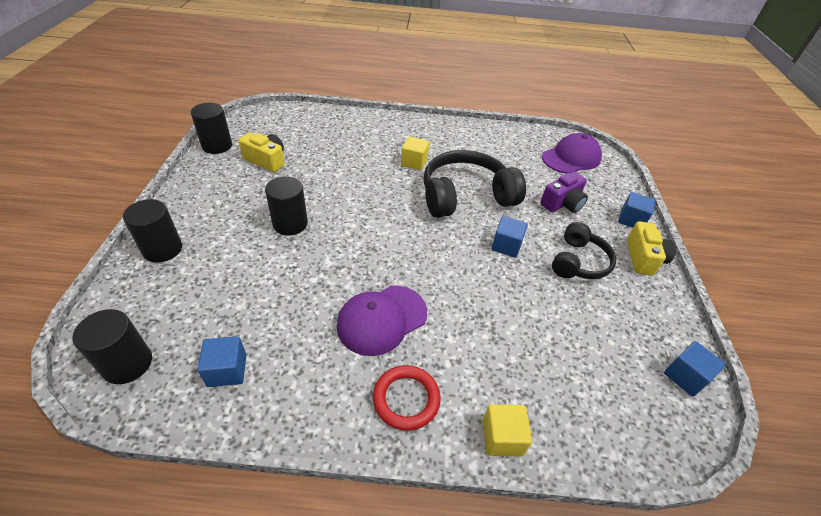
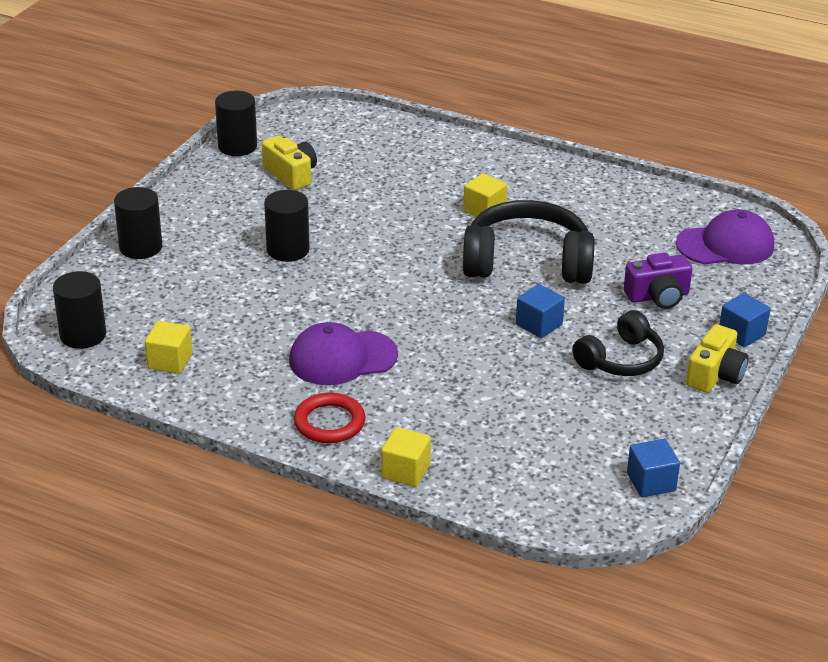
camera: 25 degrees right, 10 degrees down
(227, 370) = (170, 361): blue cube -> yellow cube

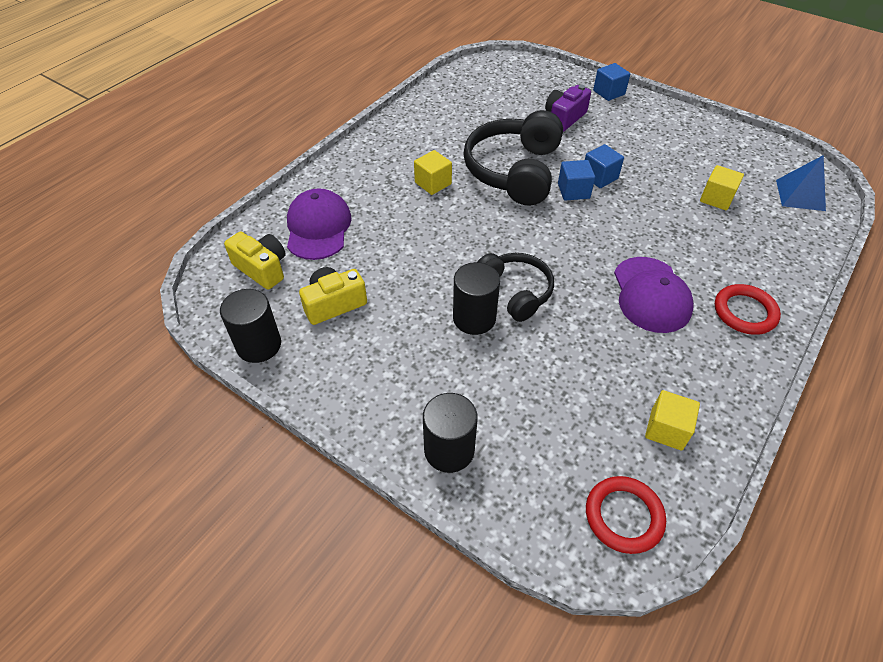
camera: 80 degrees left, 15 degrees up
(83, 335) = (623, 516): black cylinder -> red ring
(405, 471) = (798, 272): yellow cube -> yellow cube (716, 198)
(562, 493) = (800, 195): none -> blue pyramid
(621, 360) = (642, 146): black headphones -> black headphones (515, 291)
(651, 482) = (777, 155): blue cube -> blue cube (573, 191)
(658, 296) = (564, 118): purple camera -> purple camera turned 135 degrees counterclockwise
(715, 375) = (656, 110): yellow camera -> yellow camera (262, 269)
(725, 245) = (503, 80): purple cap -> purple cap (318, 228)

